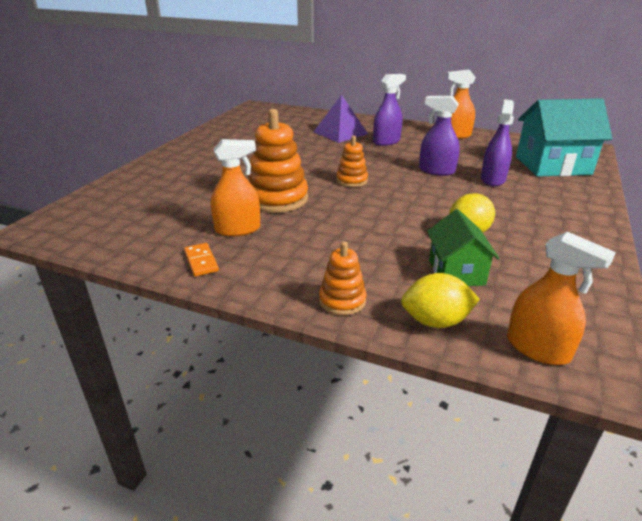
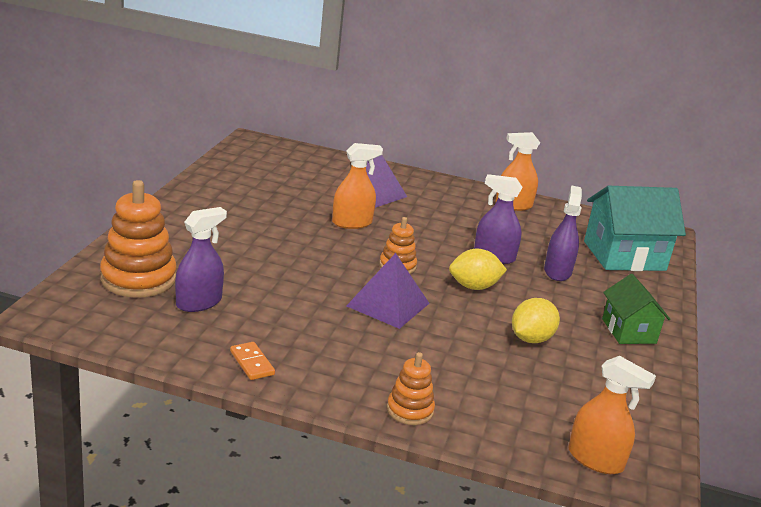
camera: 10 degrees left, 5 degrees down
(238, 229) = (281, 325): orange spray bottle -> orange spray bottle (352, 223)
(277, 199) = (316, 287): orange stacking toy -> orange stacking toy (138, 279)
(338, 209) = (388, 304): none -> purple pyramid
(386, 141) = (431, 210): purple spray bottle -> purple spray bottle (199, 302)
(435, 321) = (502, 433): yellow lemon -> yellow lemon (474, 287)
(456, 272) = (520, 383): green house -> green house (629, 331)

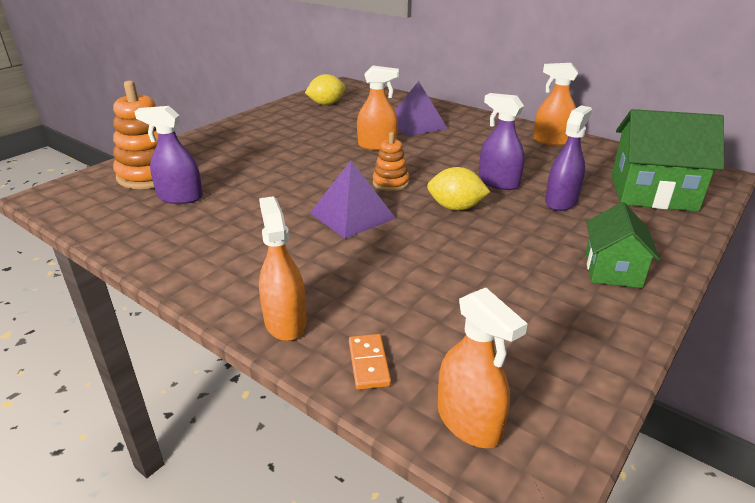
camera: 25 degrees right, 5 degrees up
(199, 302) = (180, 197): purple spray bottle -> purple spray bottle turned 150 degrees counterclockwise
(252, 363) = (173, 253): orange domino -> orange domino (368, 363)
(410, 410) = (285, 322): orange stacking toy -> orange spray bottle
(531, 339) = (483, 264): yellow lemon -> yellow lemon (326, 104)
(624, 256) = (652, 193): turquoise house -> green house

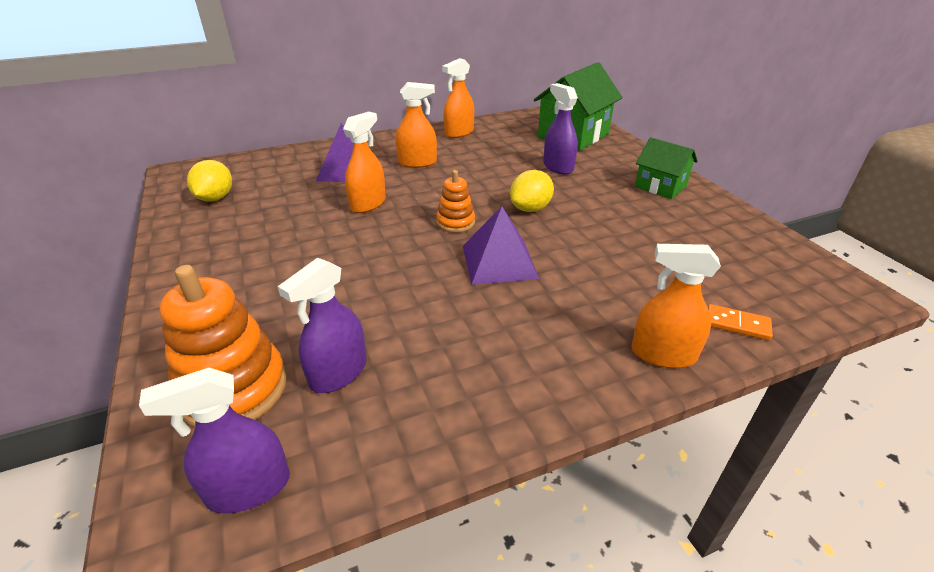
camera: 60 degrees left, 5 degrees up
(469, 422) = (811, 301): orange spray bottle -> orange spray bottle (417, 163)
(498, 183) = (506, 177): purple spray bottle -> purple spray bottle (248, 488)

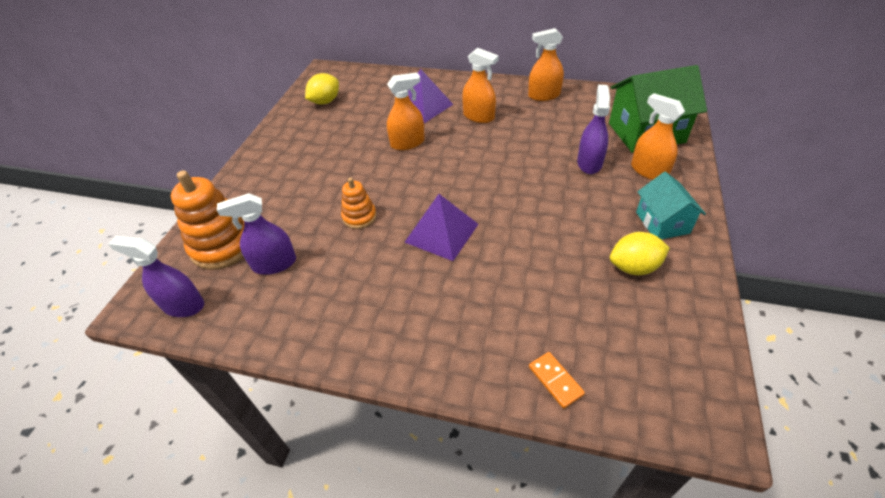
camera: 40 degrees right, 10 degrees up
(455, 222) = (448, 185): orange stacking toy -> orange stacking toy (359, 217)
(530, 208) = (517, 196): yellow lemon -> yellow lemon (634, 267)
(660, 186) = (662, 222): green house -> turquoise house
(663, 354) = (467, 367): orange spray bottle -> orange spray bottle (648, 171)

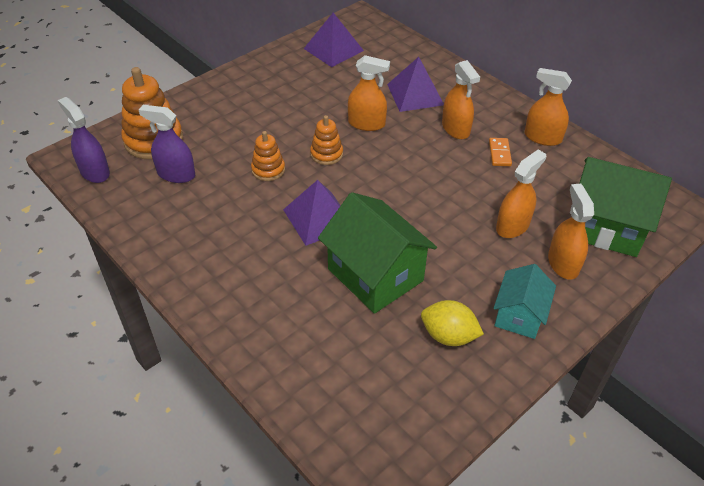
camera: 30 degrees right, 0 degrees up
(325, 101) = (333, 49): yellow lemon -> purple pyramid
(398, 180) = (326, 154): none -> orange stacking toy
(532, 252) = (375, 275): none -> green house
(555, 381) = (292, 377): orange domino -> orange domino (499, 153)
(589, 163) = (512, 226): purple spray bottle -> orange spray bottle

